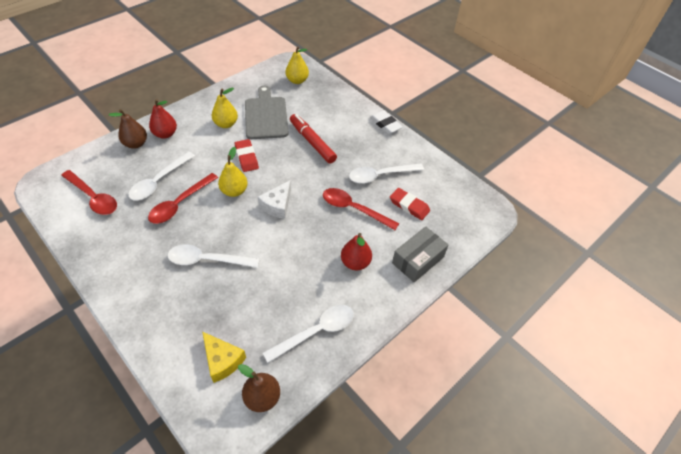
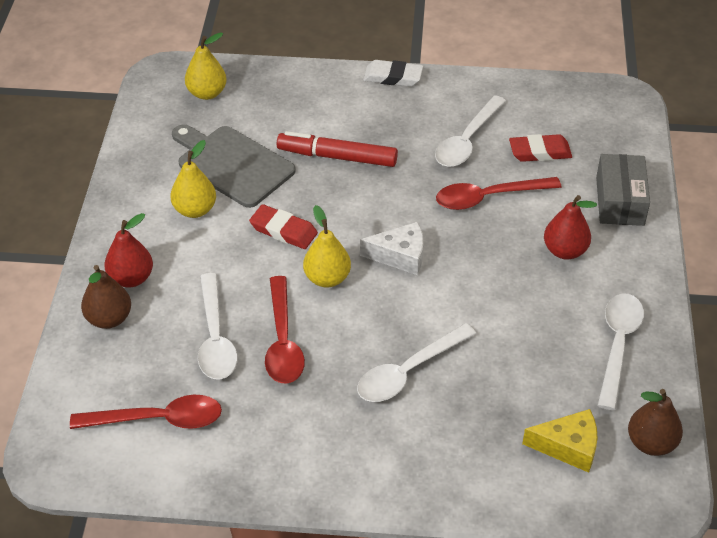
camera: 40 degrees left, 5 degrees down
(277, 205) = (400, 256): white cheese -> white cheese turned 75 degrees counterclockwise

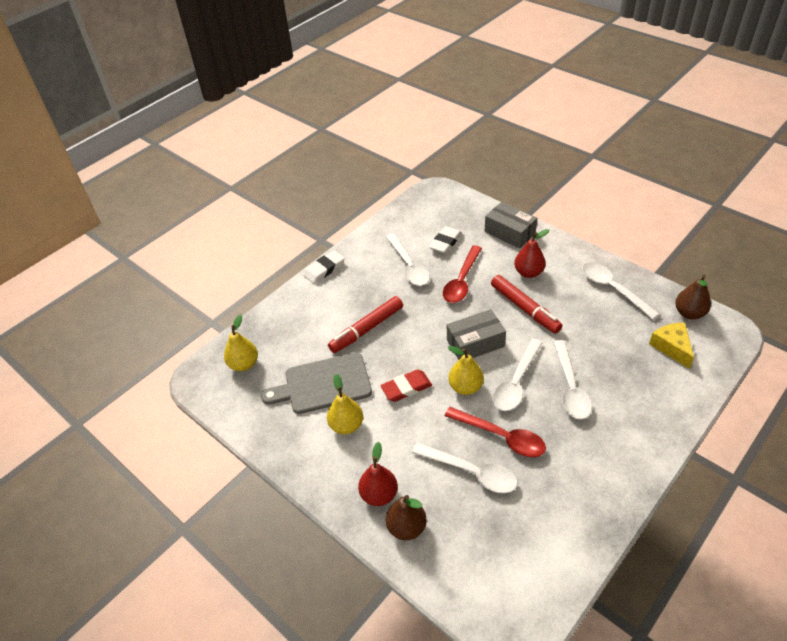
camera: 50 degrees left, 0 degrees up
(158, 419) = (521, 542): red spoon -> none
(372, 319) = (516, 382): none -> white spoon
(400, 256) = (475, 343): white cheese -> grey box
(498, 275) = (525, 308): none -> red marker
(540, 152) = (445, 242): red eraser -> white eraser
(568, 447) = (672, 347): yellow cheese -> yellow cheese turned 60 degrees counterclockwise

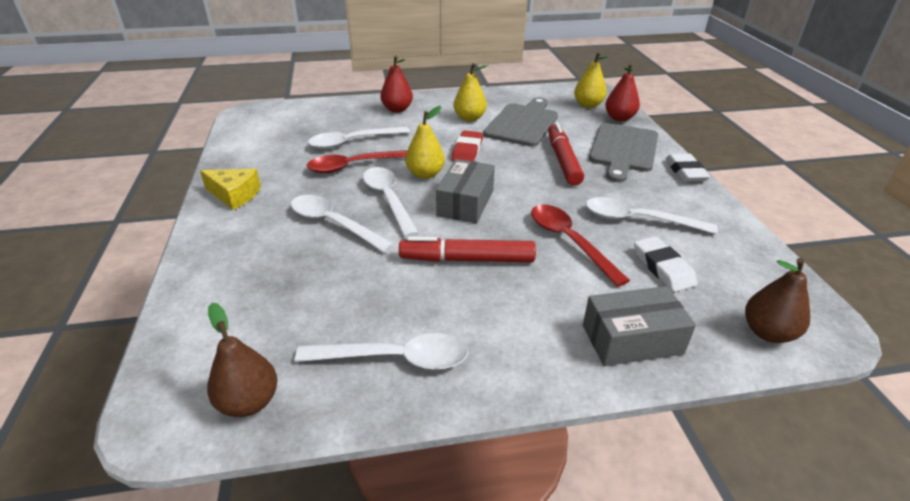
camera: 125 degrees right, 10 degrees down
(318, 308) = (623, 150): none -> grey cutting board
(406, 527) = (360, 109): brown pear -> brown pear (767, 332)
(528, 272) = (523, 301): red pear -> red pear (619, 118)
(672, 347) = (247, 331): yellow cheese -> yellow cheese (234, 195)

